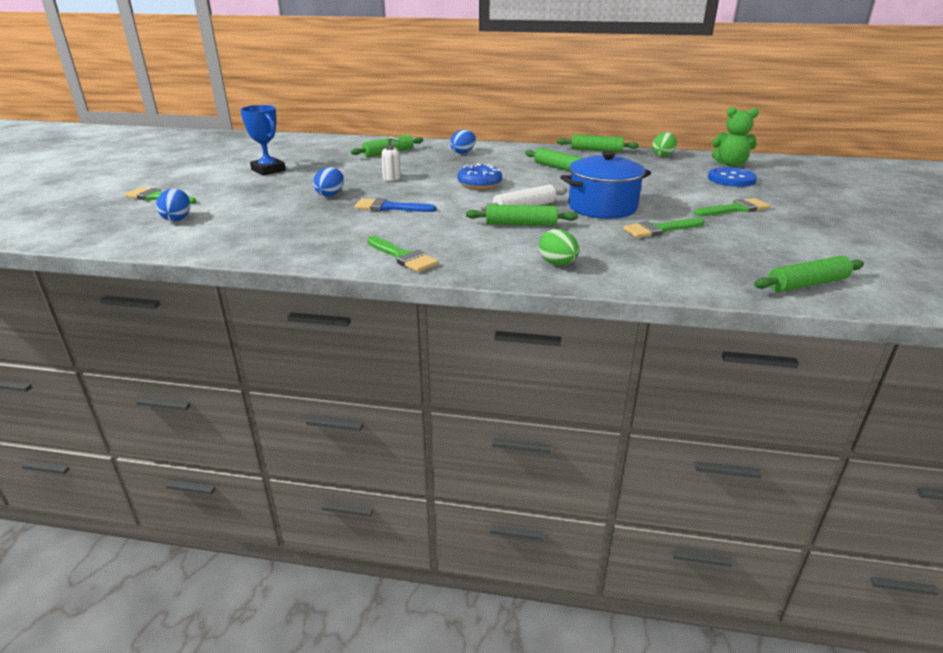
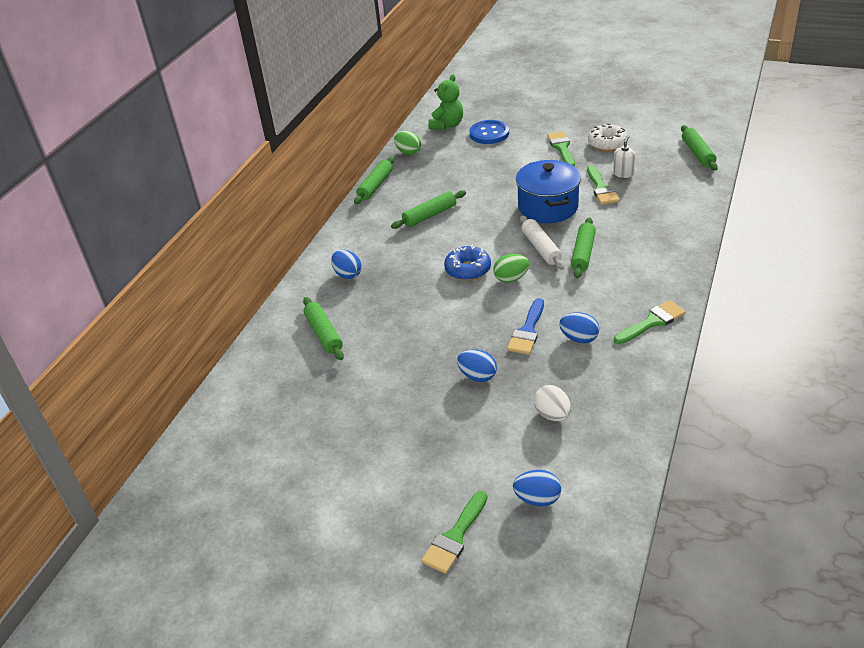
camera: 75 degrees left, 10 degrees up
(268, 170) = (364, 441): blue trophy -> none
(273, 220) = (552, 415): none -> white egg
(377, 226) = (579, 338): none -> blue egg
(392, 178) = (430, 330): white soap dispenser -> white soap dispenser (623, 173)
(557, 264) = (666, 244): green egg -> green egg (511, 278)
(771, 230) = (607, 143): none -> white donut

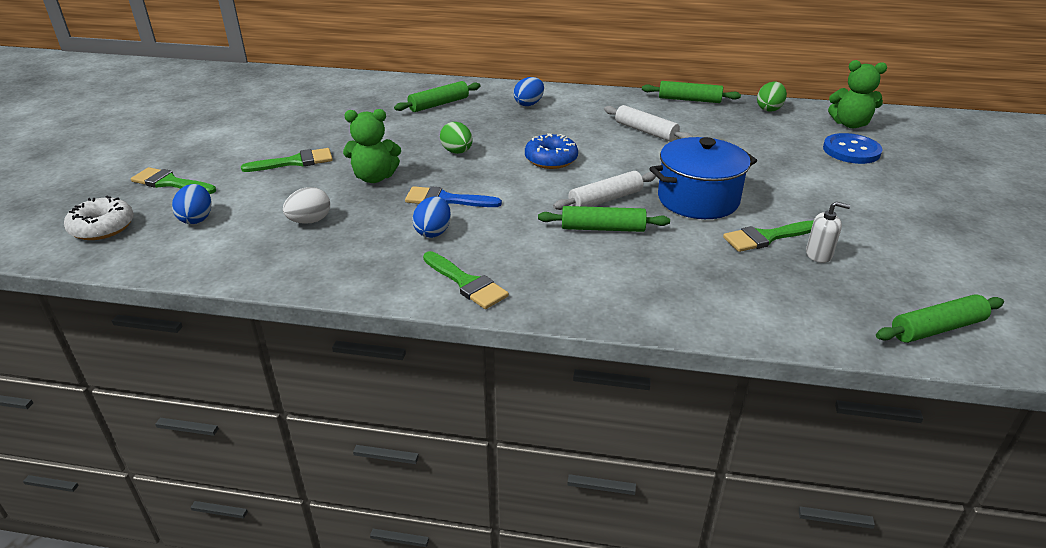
camera: 75 degrees right, 5 degrees down
(429, 215) = (646, 131): green rolling pin -> white rolling pin
(477, 376) = (374, 177): blue egg -> green teddy bear
(511, 278) = (539, 185): green egg -> green egg (457, 152)
(562, 148) = (855, 202): green brush -> green brush (295, 162)
(607, 143) = (897, 239): white donut -> white donut (102, 227)

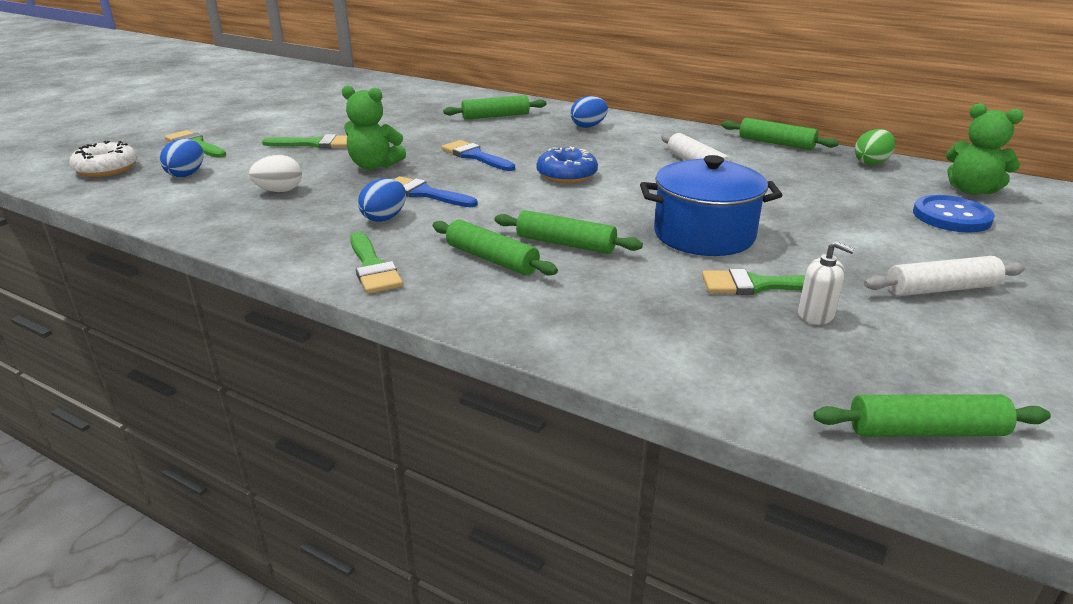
camera: 20 degrees right, 5 degrees down
(457, 152) = (475, 156): green egg -> blue brush
(557, 255) = (492, 259): none -> green rolling pin
(605, 199) = (593, 218): white rolling pin -> white rolling pin (941, 289)

